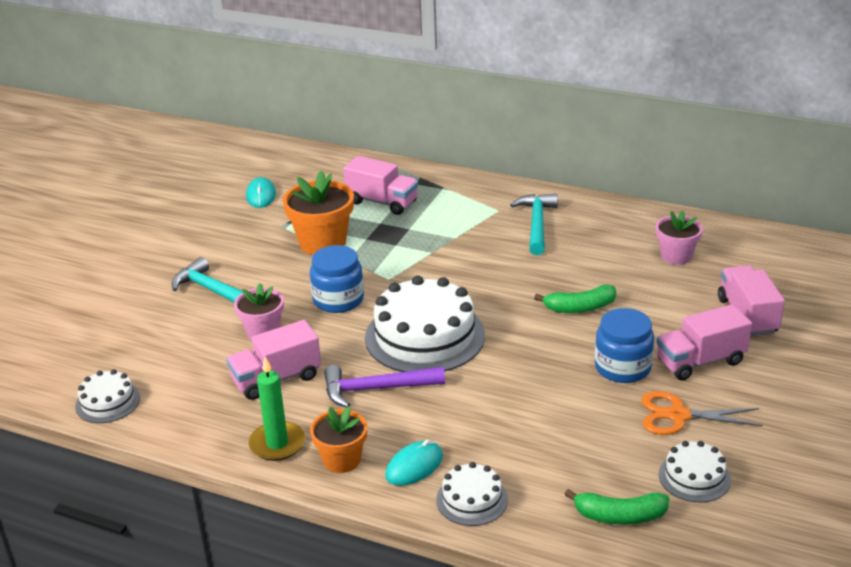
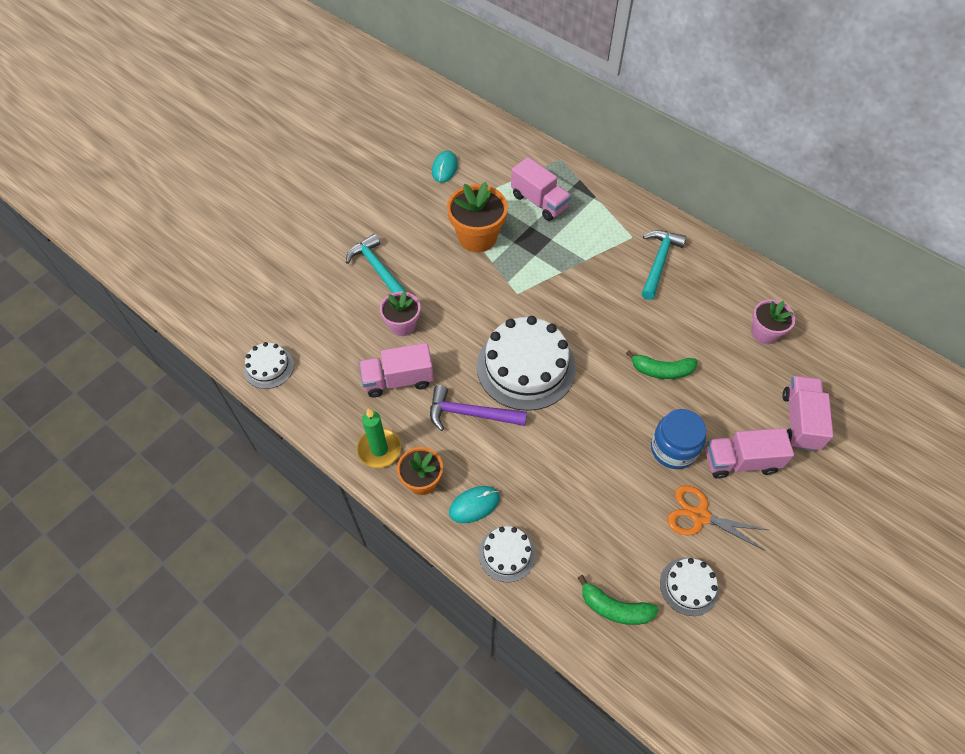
camera: 15 degrees right, 25 degrees up
(338, 300) = (470, 306): blue jar -> none

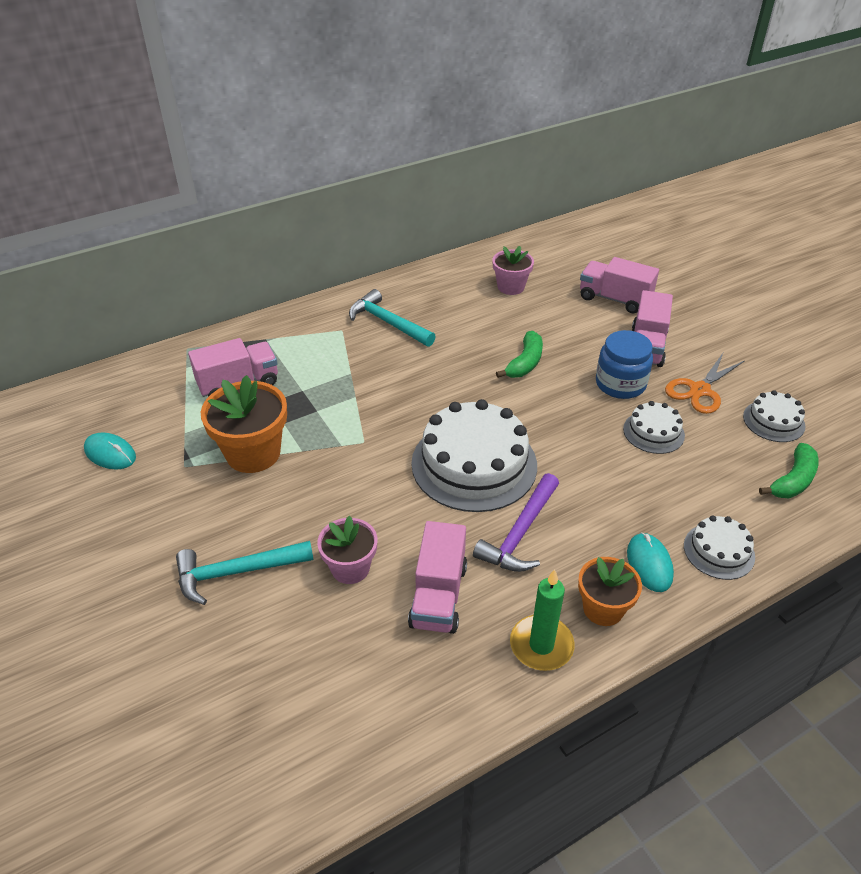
camera: 70 degrees left, 15 degrees down
(269, 367) = (339, 764): white cake -> white cake (653, 432)

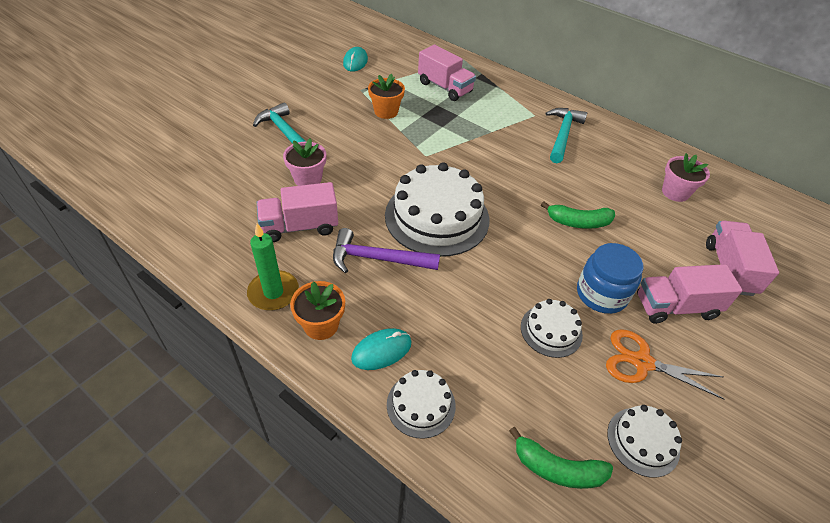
camera: 65 degrees right, 5 degrees up
(253, 453) = (386, 111): orange flower pot -> orange flower pot, size x0.63

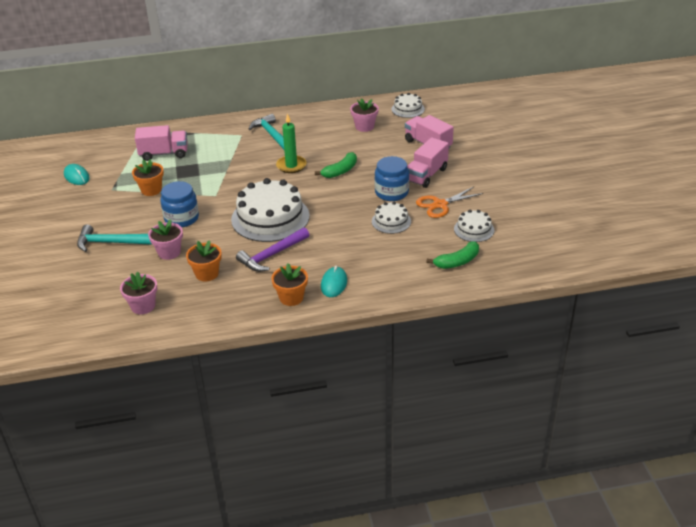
camera: 45 degrees left, 10 degrees down
(210, 212) = (143, 306): none -> pink flower pot
(273, 292) = (245, 306): green candle -> green candle (291, 166)
(300, 227) = (207, 274): pink truck -> orange flower pot
(367, 155) = (181, 218): none -> blue jar
(421, 405) = (380, 286): white cake -> white cake (408, 109)

